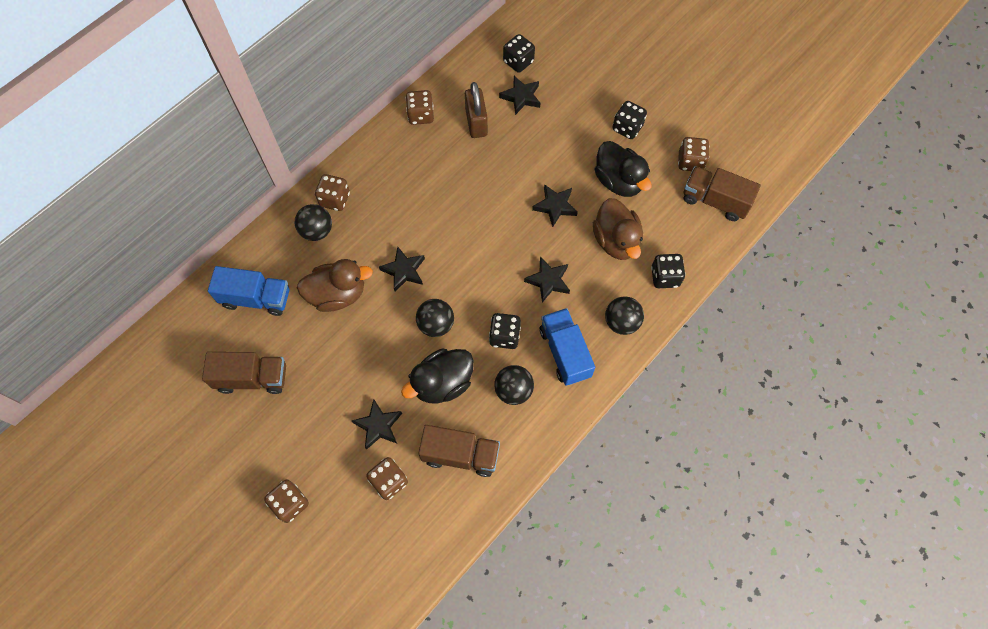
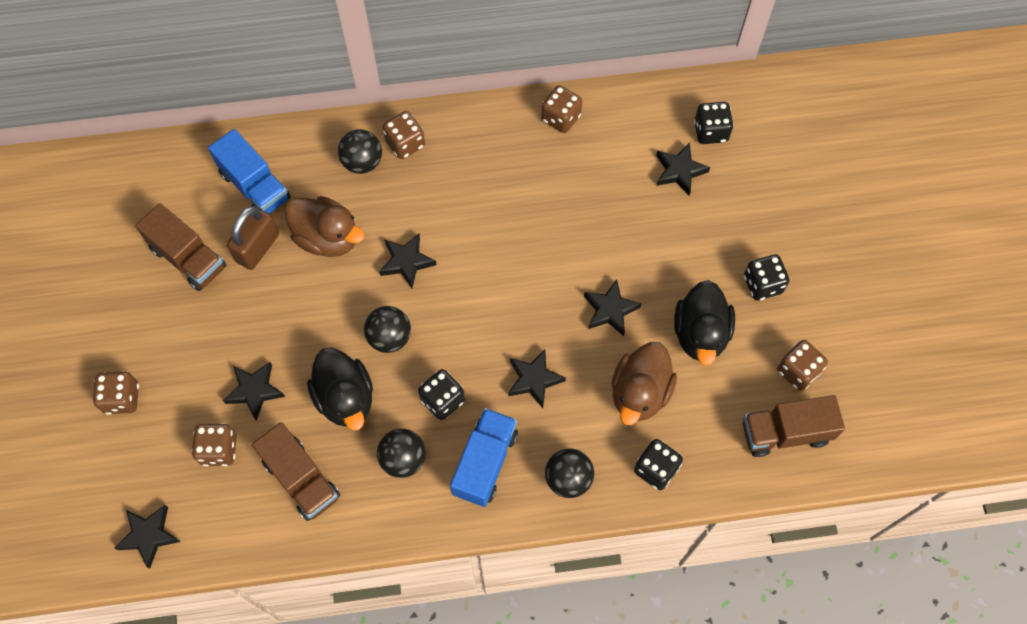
camera: 40 degrees right, 0 degrees up
(393, 574) = (149, 535): none -> black star
(442, 383) = (345, 398): black duck -> black duck turned 120 degrees counterclockwise
(476, 123) = (609, 165): brown padlock -> brown padlock (257, 248)
(715, 201) = (785, 432): brown truck -> brown truck turned 75 degrees counterclockwise

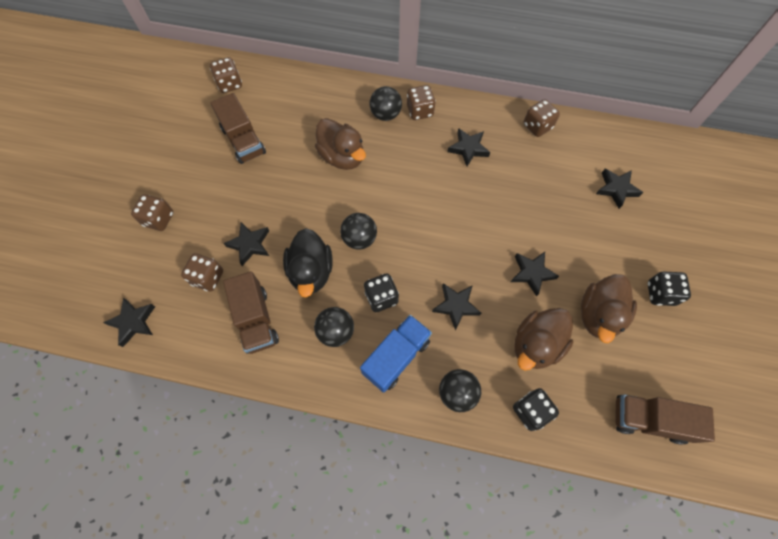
camera: 20 degrees right, 0 degrees up
(255, 186) = (307, 108): blue truck -> none
(257, 248) = (292, 148): brown padlock -> none
(406, 262) = (391, 190): black star -> black star (468, 148)
(700, 334) = (598, 315): black duck -> brown duck
(710, 131) = (648, 168): black dice -> none
(797, 371) = (672, 372): brown dice -> brown dice (230, 84)

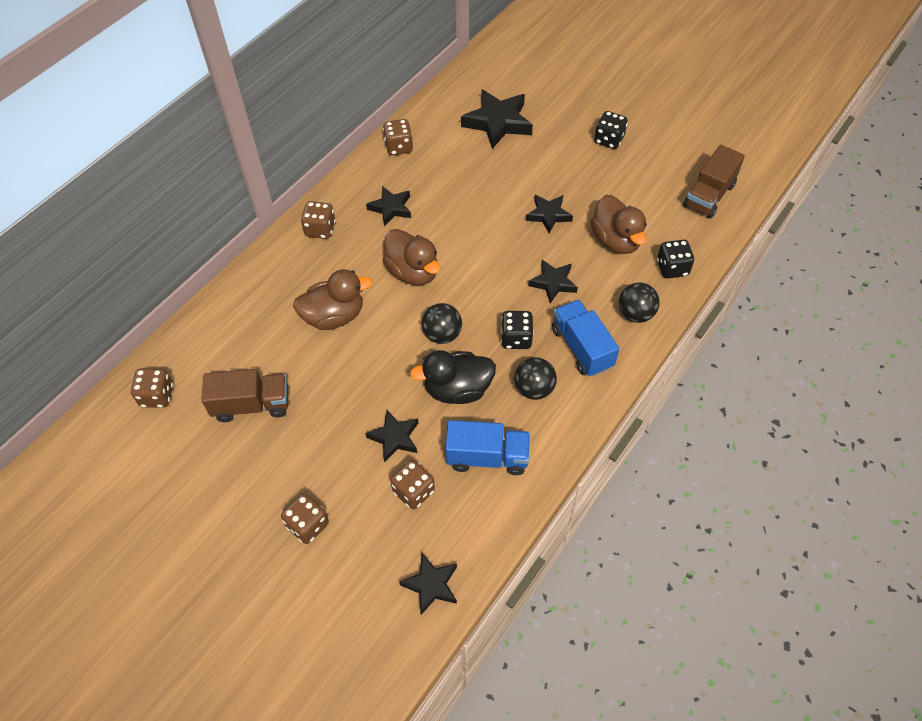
camera: 65 degrees left, 10 degrees down
(256, 320) = (487, 457): brown truck -> blue truck
(311, 272) = (457, 389): black duck -> black duck turned 150 degrees clockwise
(385, 114) = (305, 259): black ball -> none
(598, 315) = (609, 187): brown duck -> brown duck (413, 272)
(616, 189) = (498, 123): black star -> black star, size x1.67

